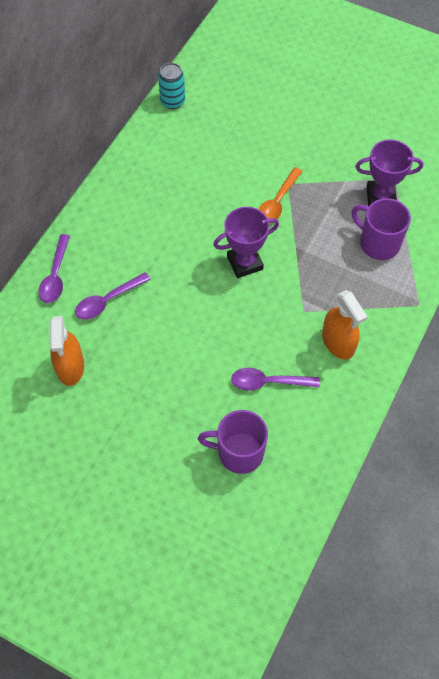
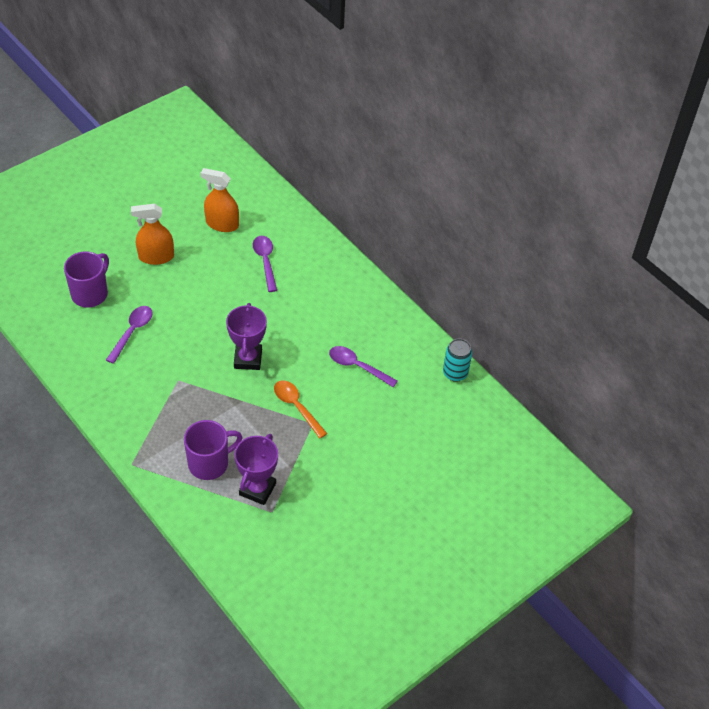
camera: 110 degrees right, 10 degrees down
(55, 275) = (307, 238): purple spoon -> purple spoon (357, 366)
(338, 342) = (135, 390): orange spray bottle -> orange spray bottle (156, 257)

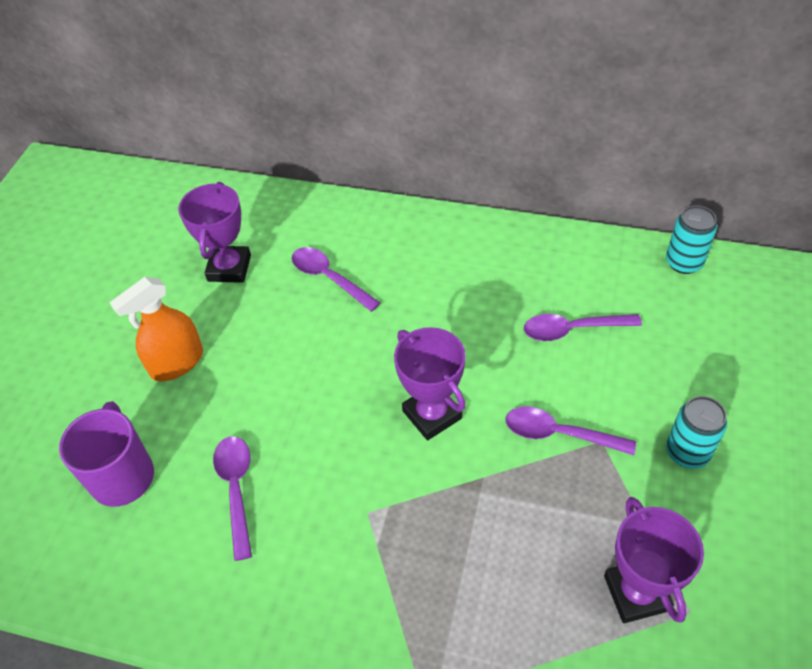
camera: 30 degrees left, 0 degrees up
(209, 463) = (534, 606): purple mug -> none
(222, 224) = (229, 268): orange spray bottle -> purple trophy
(296, 407) = (559, 434): orange spoon -> purple spoon
(346, 455) = (687, 452): none -> turquoise can

